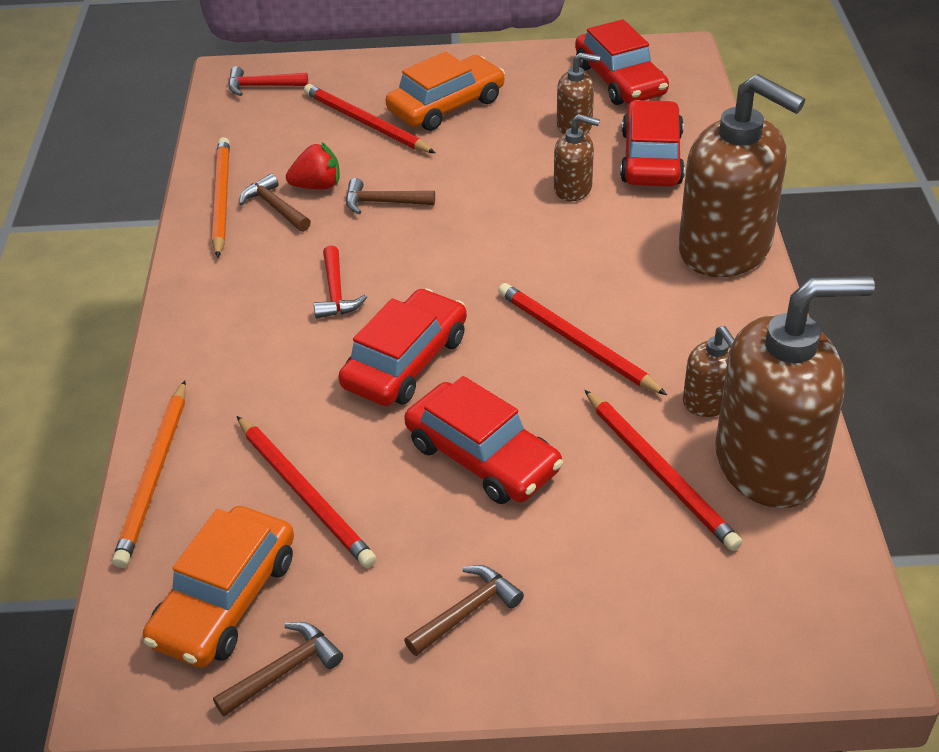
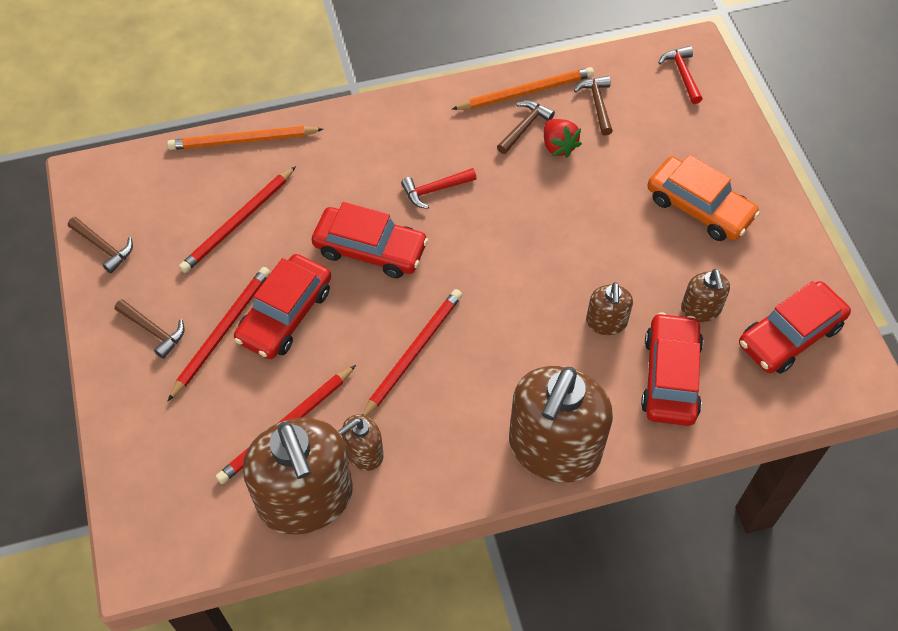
camera: 75 degrees right, 15 degrees up
(225, 599) = (151, 205): orange car -> none
(365, 123) = (654, 156): red pencil -> red pencil (222, 332)
(383, 202) = (549, 193): brown hammer -> brown hammer (597, 104)
(651, 158) = (670, 377): red car -> red car turned 75 degrees counterclockwise

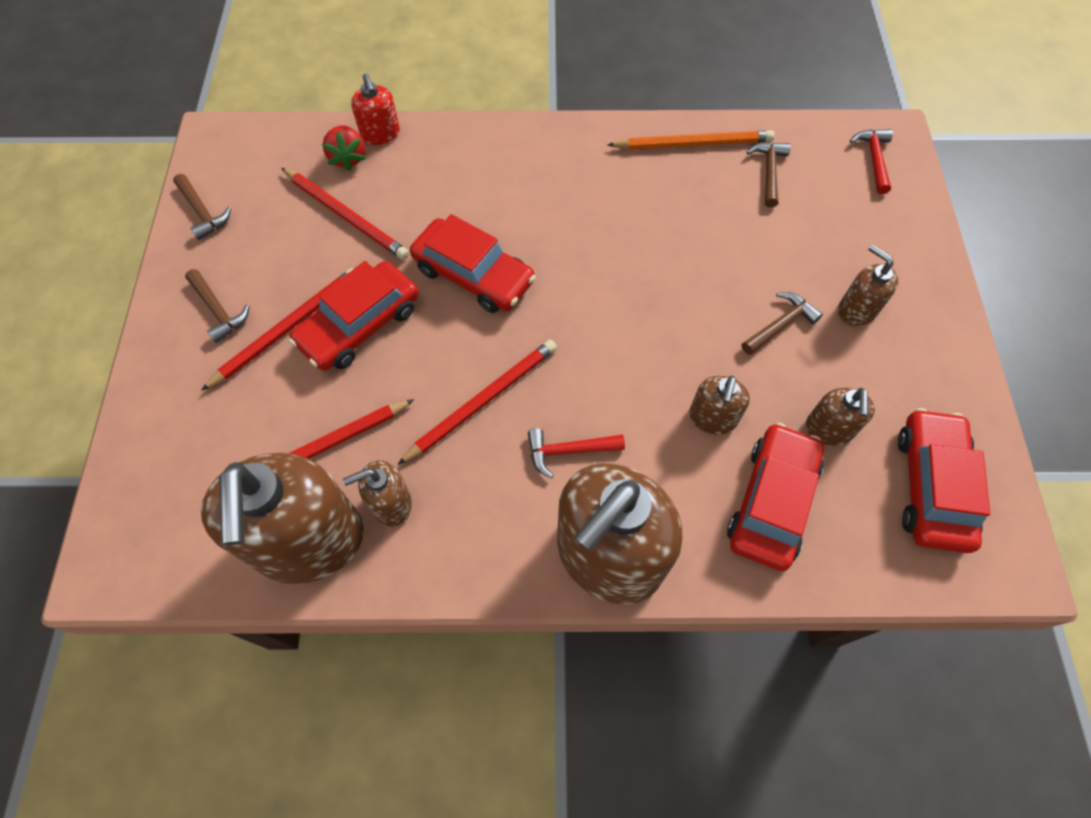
camera: 15 degrees right, 5 degrees up
(238, 222) = (346, 216): red pencil -> red pencil turned 105 degrees counterclockwise
(242, 141) = (380, 134): orange pencil -> red soap dispenser
(435, 190) = (563, 226): red hammer -> red hammer (568, 451)
(524, 127) = (681, 180): brown hammer -> brown hammer (780, 325)
(558, 146) = (713, 208): red strawberry -> red strawberry (348, 158)
(699, 207) = (856, 310): orange car -> brown soap dispenser
(790, 335) = (931, 486): red car -> red car turned 120 degrees clockwise

